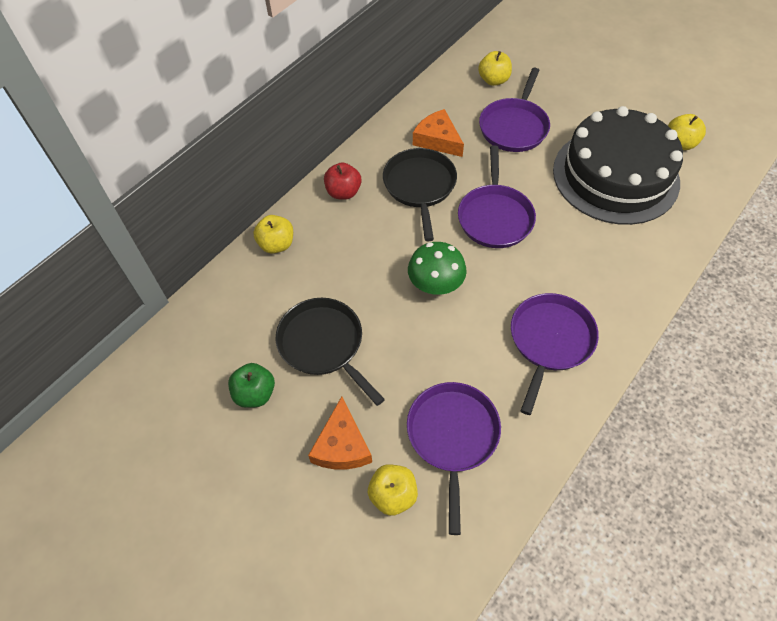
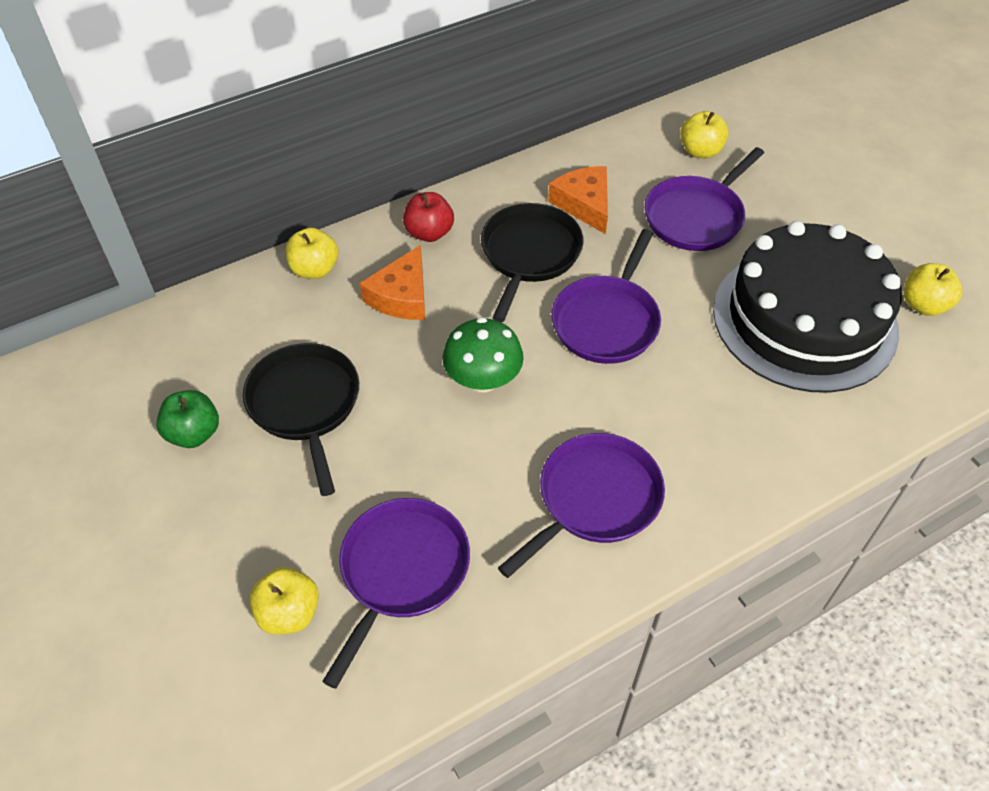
camera: 20 degrees right, 5 degrees down
(342, 445) = (261, 531): orange cheese -> orange cheese (401, 296)

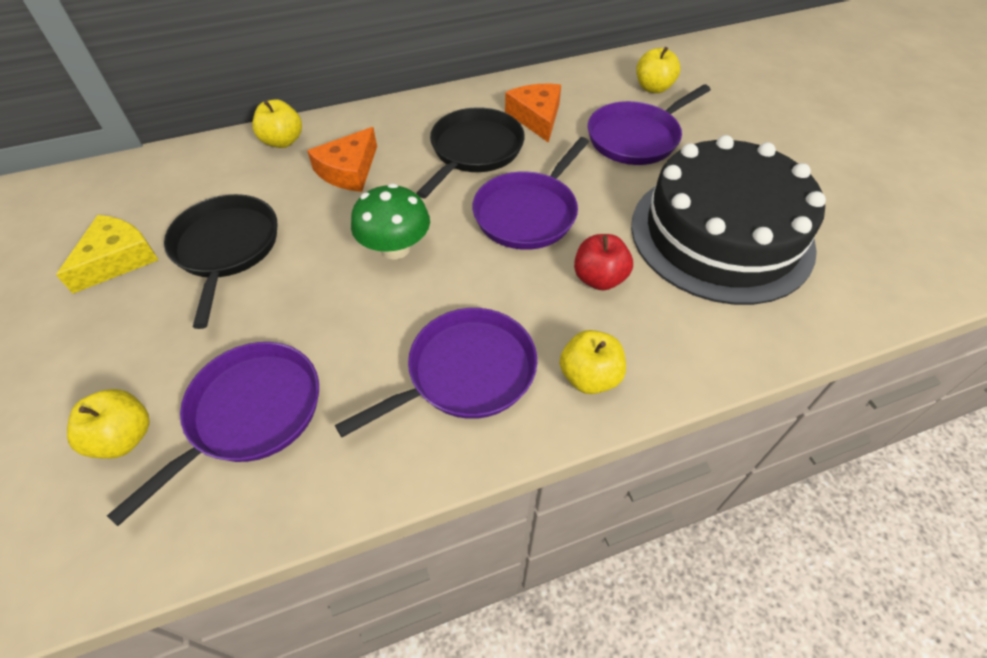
camera: 10 degrees right, 0 degrees up
(194, 433) = (118, 259): green apple -> yellow cheese
(429, 233) = (392, 124): red apple -> red apple (599, 278)
(923, 305) = (845, 237): yellow apple -> yellow apple (589, 377)

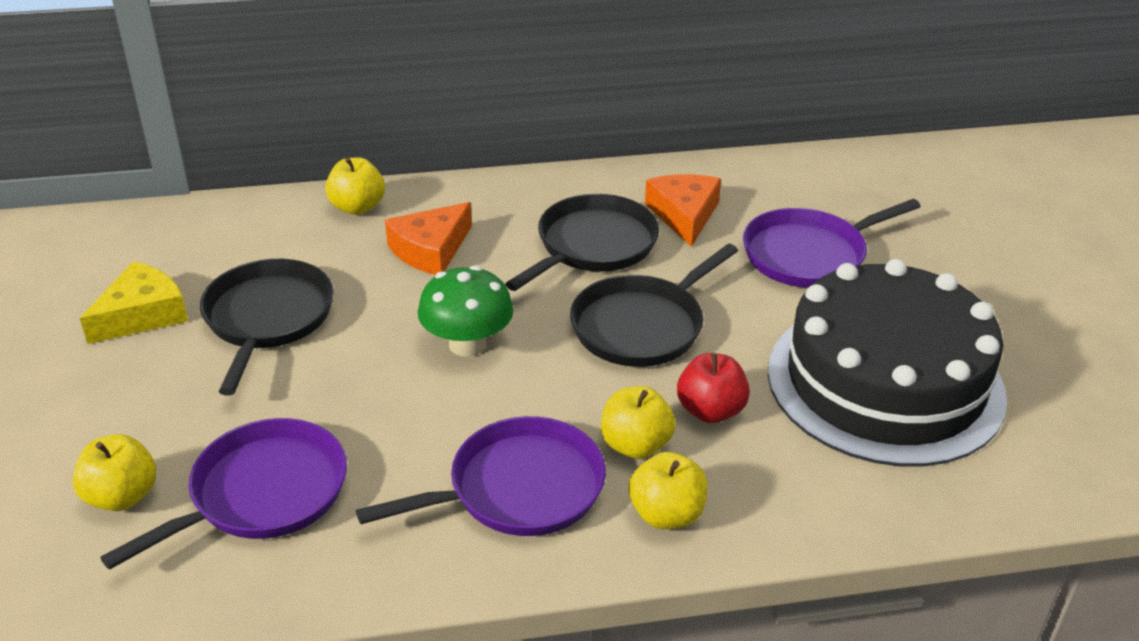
camera: 10 degrees right, 15 degrees down
(528, 213) = (642, 326): purple pan -> black pan
(653, 88) = (852, 196): yellow apple -> yellow apple (635, 445)

